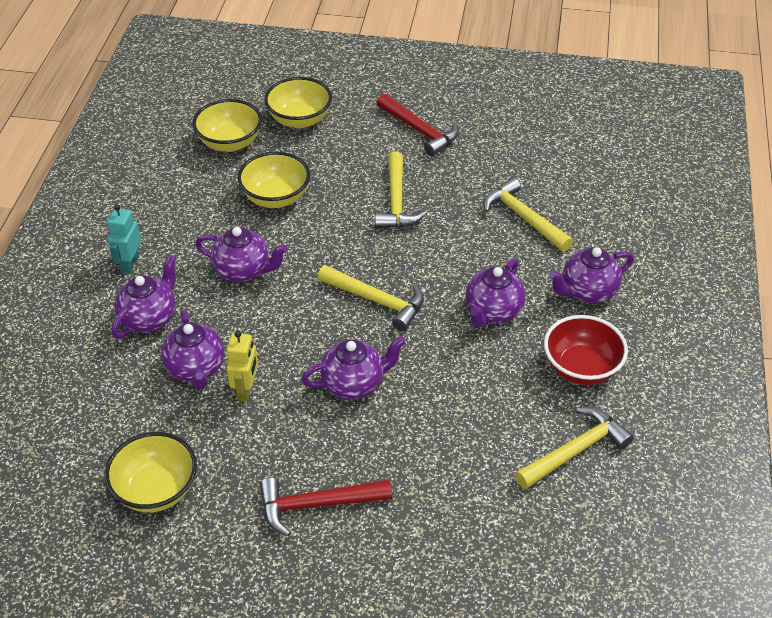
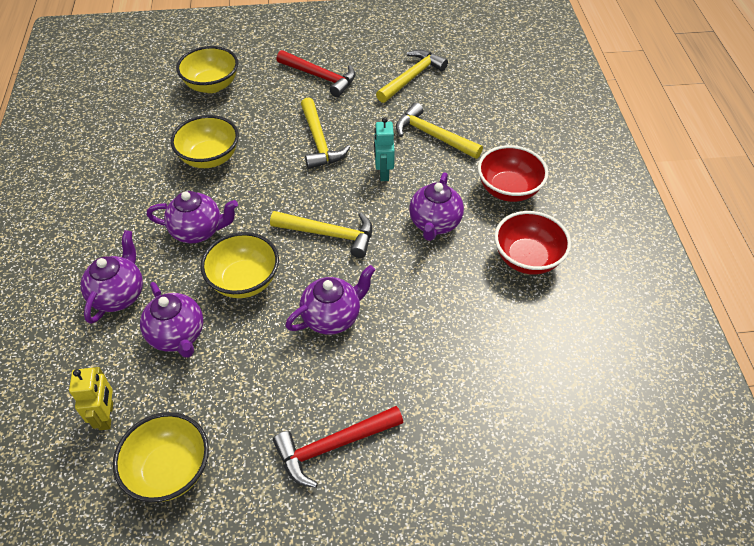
camera: 15 degrees left, 5 degrees up
(130, 264) = (86, 246): turquoise robot -> turquoise robot (383, 173)
(230, 143) = (154, 116): yellow bowl -> yellow bowl (244, 281)
(246, 390) = (232, 345): yellow robot -> yellow robot (107, 416)
(575, 451) = (549, 336): yellow hammer -> yellow hammer (411, 77)
(587, 292) = (508, 189): purple teapot -> red bowl

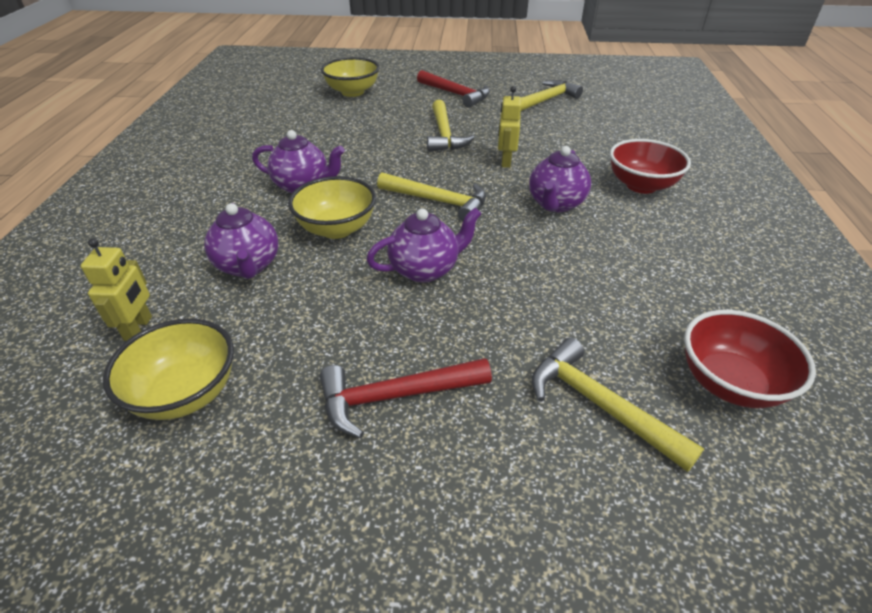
camera: 10 degrees right, 10 degrees down
(119, 295) = (202, 226): purple teapot -> none
(209, 158) = (333, 137): yellow bowl -> none
(383, 173) = (505, 161): turquoise robot -> yellow robot
(433, 136) = (562, 140): yellow hammer -> yellow hammer (600, 405)
(527, 258) = (662, 243): red bowl -> red bowl (729, 383)

